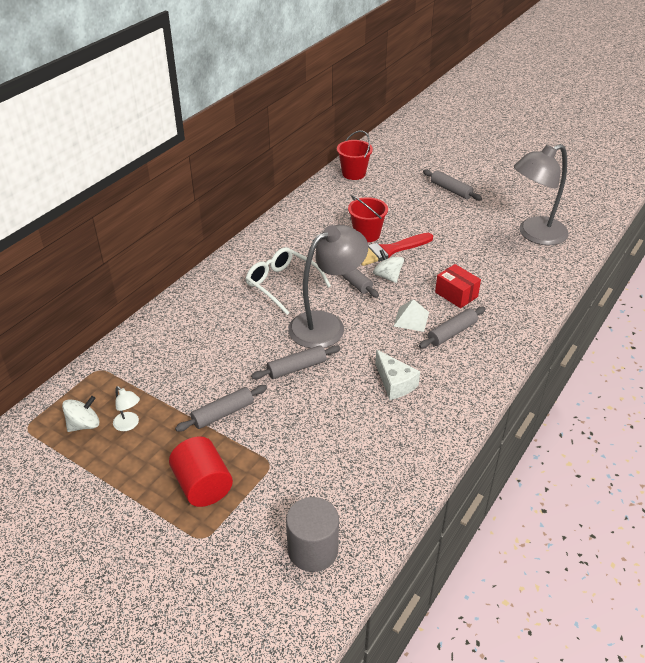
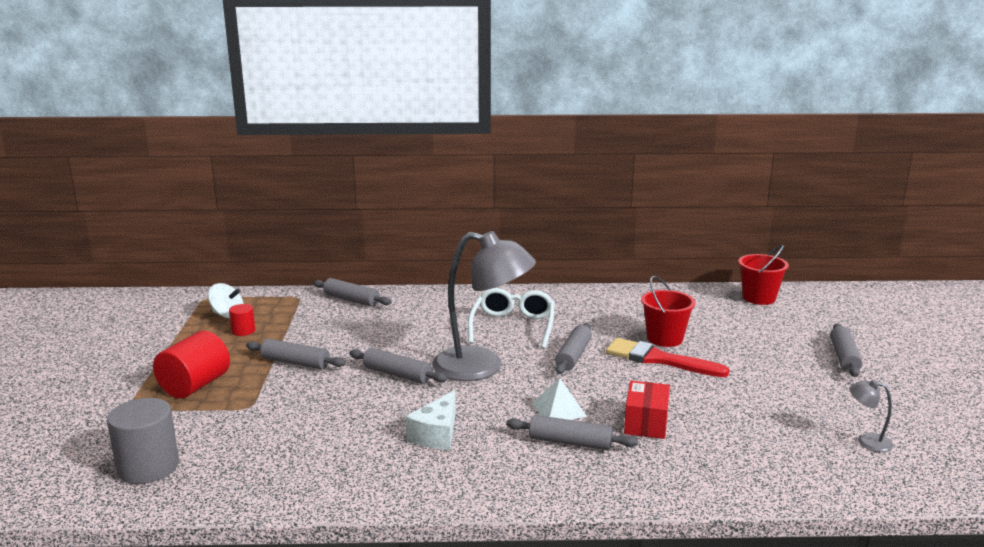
camera: 55 degrees right, 20 degrees down
(129, 425) = (243, 331): white lamp -> red cylinder
(143, 342) = (351, 300): none -> grey rolling pin
(387, 276) = (611, 373): white spinning top -> none
(534, 235) = (867, 441): grey lamp -> grey lamp, size x0.41

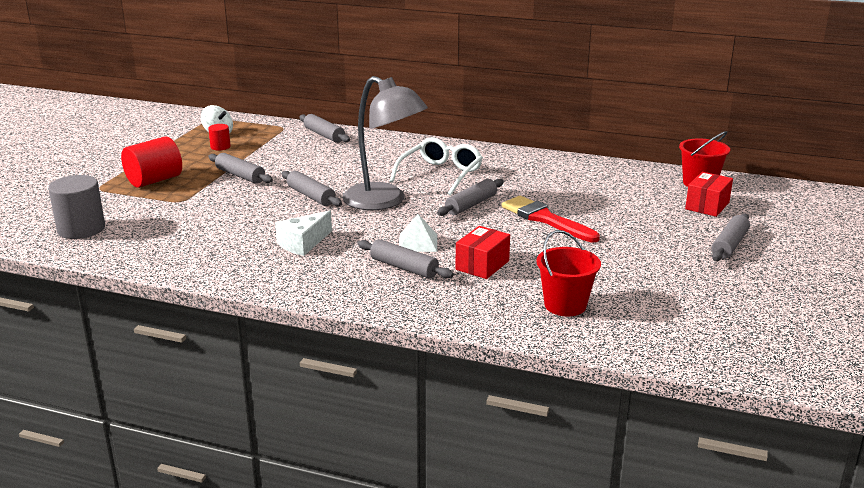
camera: 20 degrees right, 5 degrees up
(664, 338) = (568, 204): red bucket -> red bucket (565, 305)
(787, 320) = (707, 206): none -> red box
(867, 441) = (672, 314): grey lamp -> none

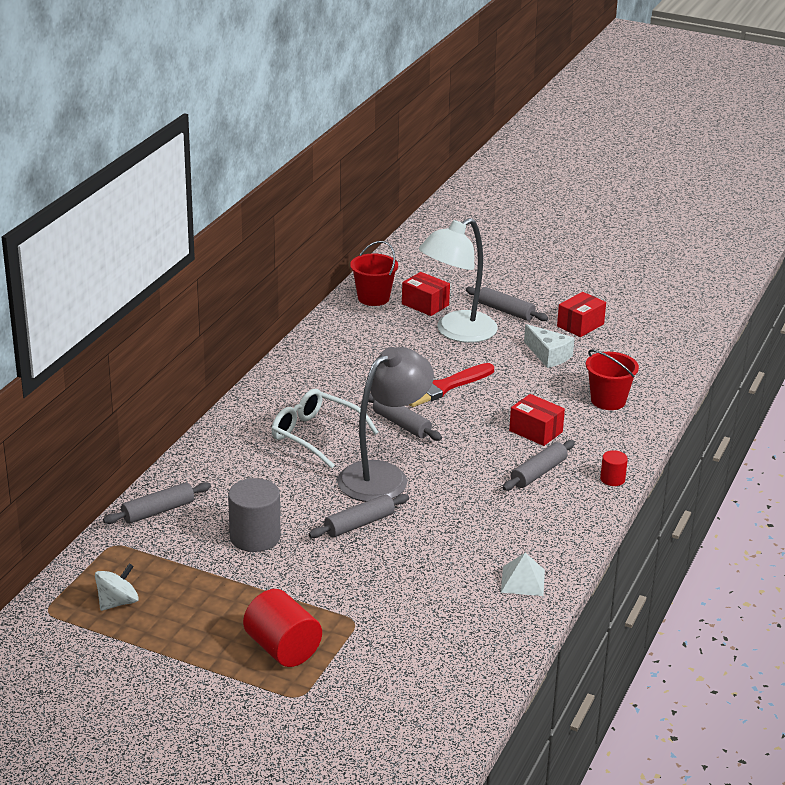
camera: 85 degrees left, 5 degrees up
(81, 229) = (426, 695): grey cylinder -> grey cylinder (255, 537)
(220, 147) = (173, 598): red cylinder -> red cylinder (612, 479)
(240, 175) = (283, 577): grey rolling pin -> none
(303, 243) = (481, 530): white cheese -> white cheese (548, 355)
(418, 243) = (486, 462): white pyramid -> white pyramid (523, 581)
(661, 222) = (457, 332): none -> white lamp
(733, 288) = (580, 325): none -> red box

